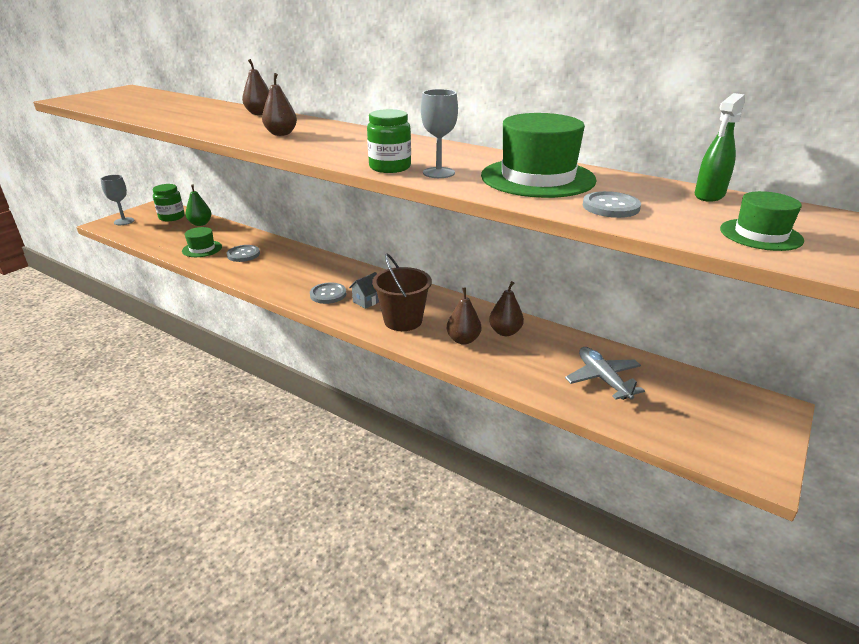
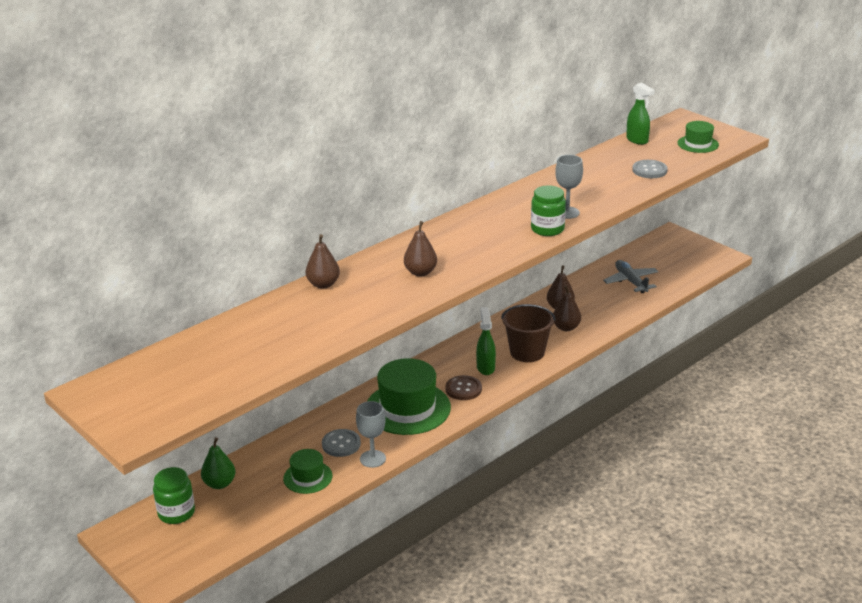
camera: 75 degrees left, 0 degrees up
(124, 221) = (164, 560): grey goblet -> grey goblet (372, 459)
(328, 294) = (463, 389): grey button -> brown button
(367, 301) = (485, 367): grey house -> green spray bottle
(537, 178) = (589, 181): green hat -> green hat (407, 408)
(602, 379) = (630, 281): grey plane -> grey plane turned 75 degrees clockwise

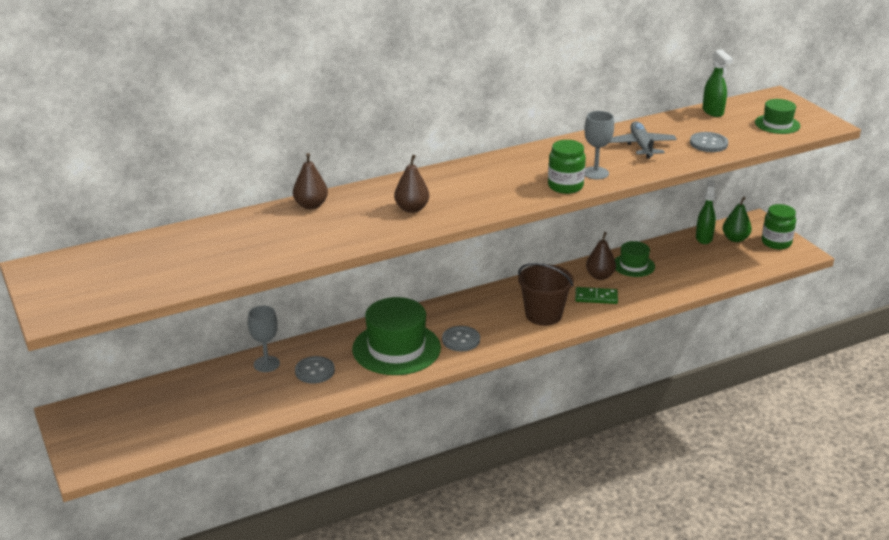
camera: 15 degrees right, 0 degrees up
(176, 513) = (130, 406): green jar -> green jar (776, 242)
(219, 484) = (183, 387): green pear -> green pear (735, 239)
(308, 477) = (267, 397): green hat -> green hat (633, 265)
(372, 459) = (337, 391): grey goblet -> grey goblet (266, 364)
(463, 389) = (461, 340): brown button -> grey button
(485, 367) = (493, 323): green spray bottle -> green spray bottle (704, 238)
(566, 327) = (596, 297): brown pear -> green domino
(630, 281) = (687, 262): grey plane -> grey plane (641, 146)

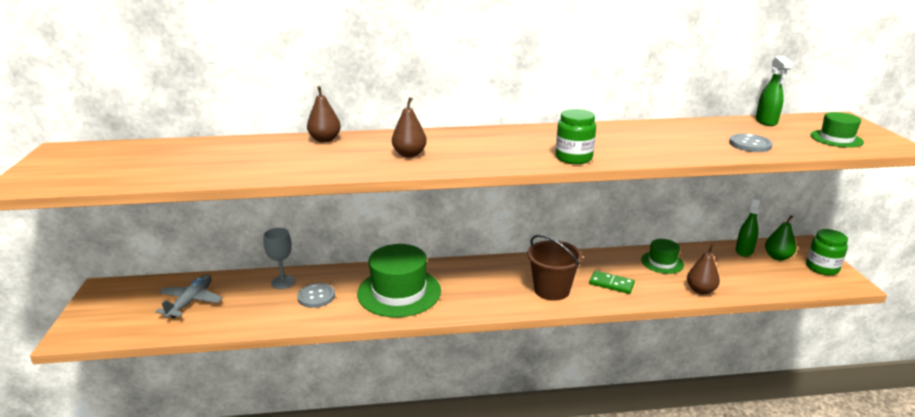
camera: 20 degrees right, 5 degrees down
(461, 340) = (461, 296): grey button -> none
(595, 173) = (612, 152): grey goblet -> none
(600, 276) = (624, 266): brown pear -> brown pear (700, 290)
(641, 146) = (675, 138): grey plane -> grey plane (191, 301)

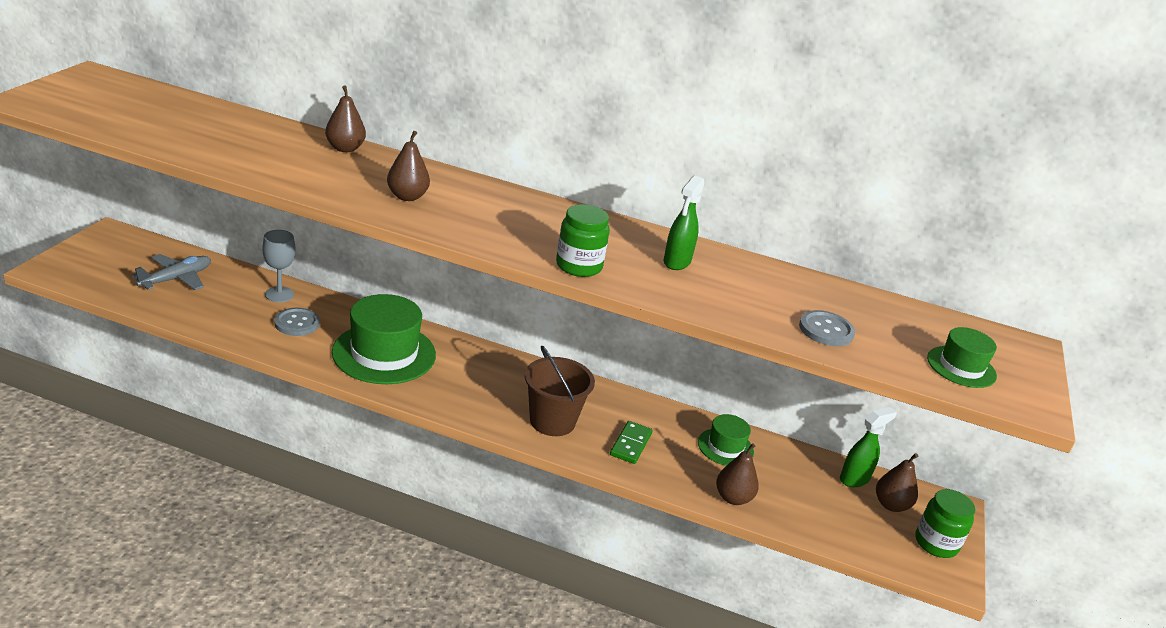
camera: 20 degrees right, 5 degrees up
(611, 284) = (631, 444): green domino -> green domino turned 60 degrees clockwise
(766, 122) = (905, 311): green spray bottle -> green spray bottle (676, 262)
(777, 257) = (891, 505): green pear -> brown pear

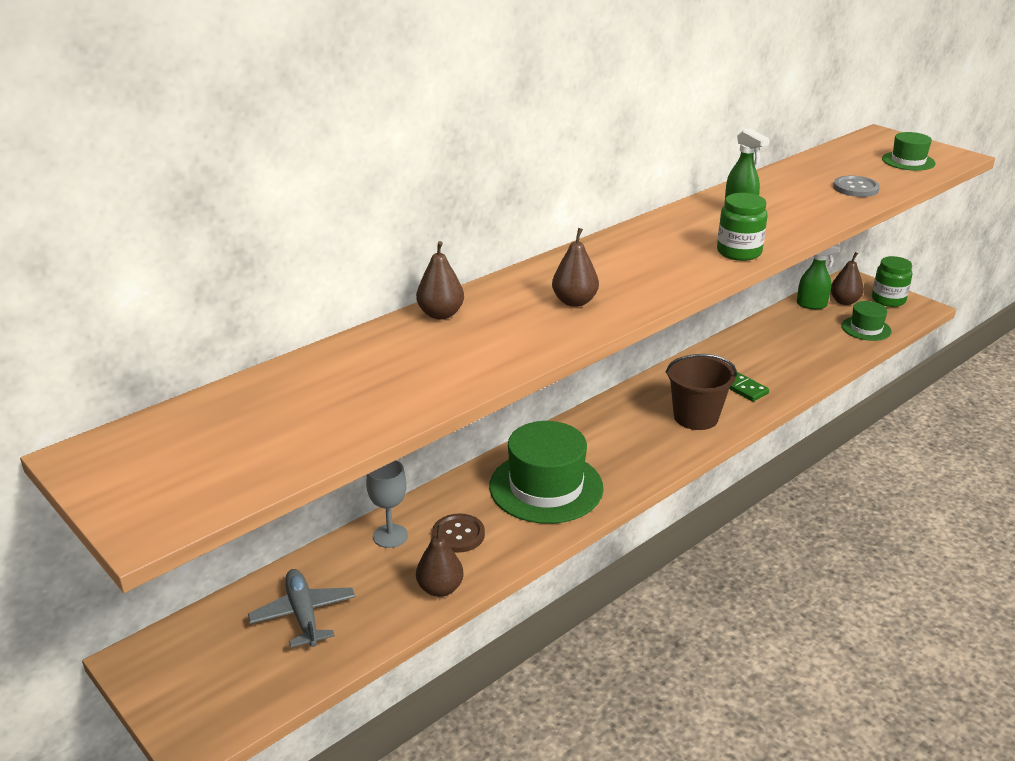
camera: 55 degrees left, 0 degrees up
(297, 323) = (458, 535): grey button -> brown button
(725, 447) = (758, 345): green hat -> green hat (866, 328)
(733, 498) = (821, 362): brown pear -> brown pear (440, 589)
(854, 479) = (812, 305): green spray bottle -> green spray bottle turned 105 degrees clockwise

